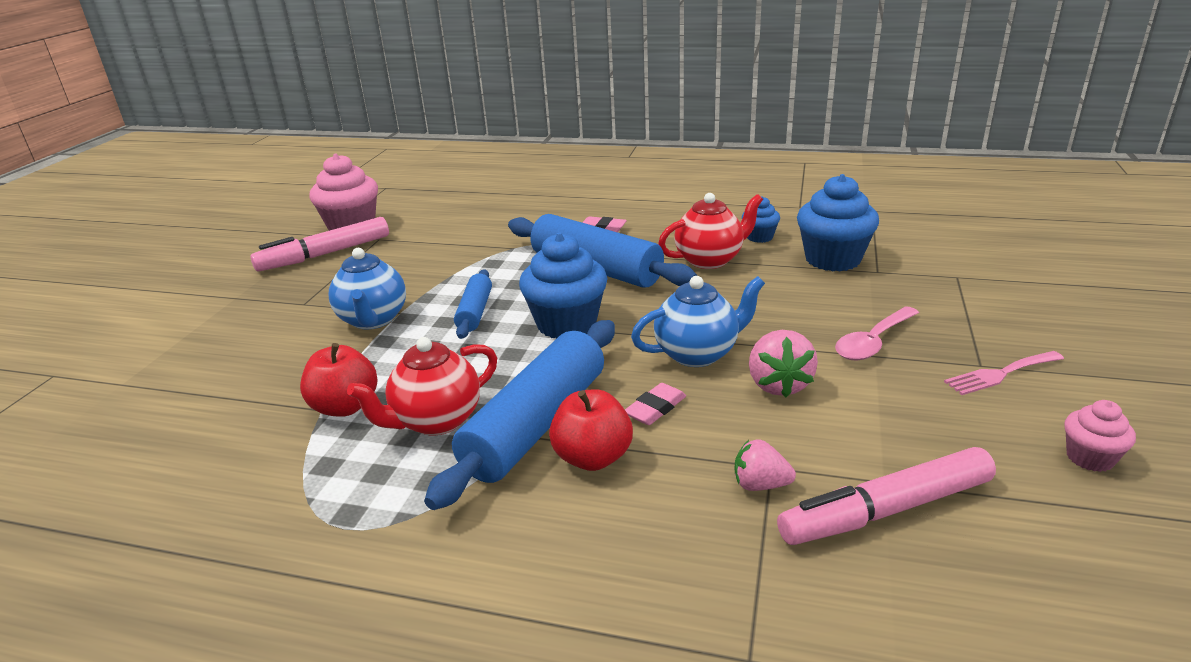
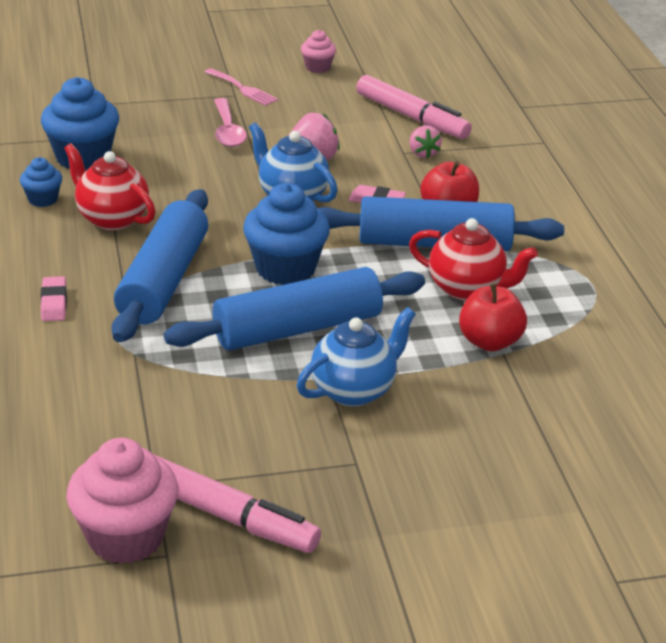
camera: 120 degrees left, 5 degrees up
(475, 312) = (297, 328): blue rolling pin -> blue rolling pin, size x1.92
(873, 342) = (228, 131): pink spoon -> pink spoon turned 60 degrees clockwise

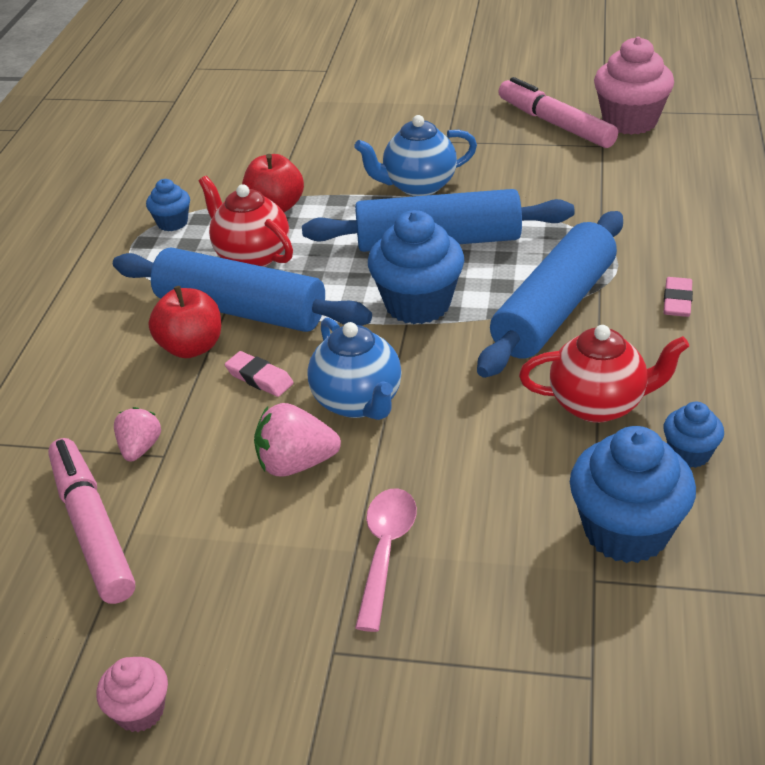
camera: 155 degrees left, 5 degrees up
(112, 218) = (598, 404): red teapot -> red teapot turned 60 degrees counterclockwise
(243, 89) = (310, 667): pink fork -> none
(577, 310) = (172, 223): none -> blue cupcake

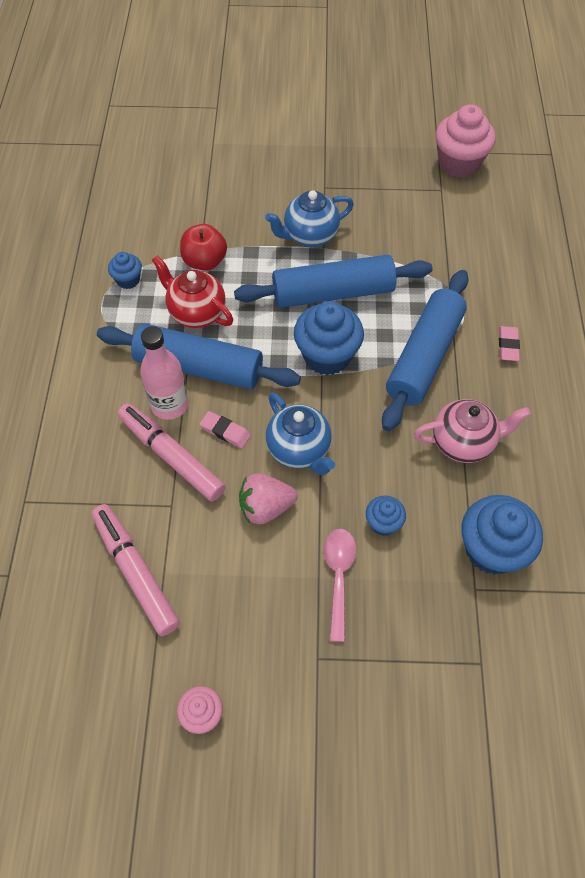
camera: 10 degrees left, 20 degrees up
(140, 448) = (153, 500): pink strawberry -> none
(191, 347) = (170, 405): red apple -> pink bottle
(555, 124) = (404, 167): pink marker -> pink marker (171, 456)
(598, 404) = (463, 443): red teapot -> pink teapot
(689, 453) = (526, 482): blue cupcake -> blue cupcake (383, 523)

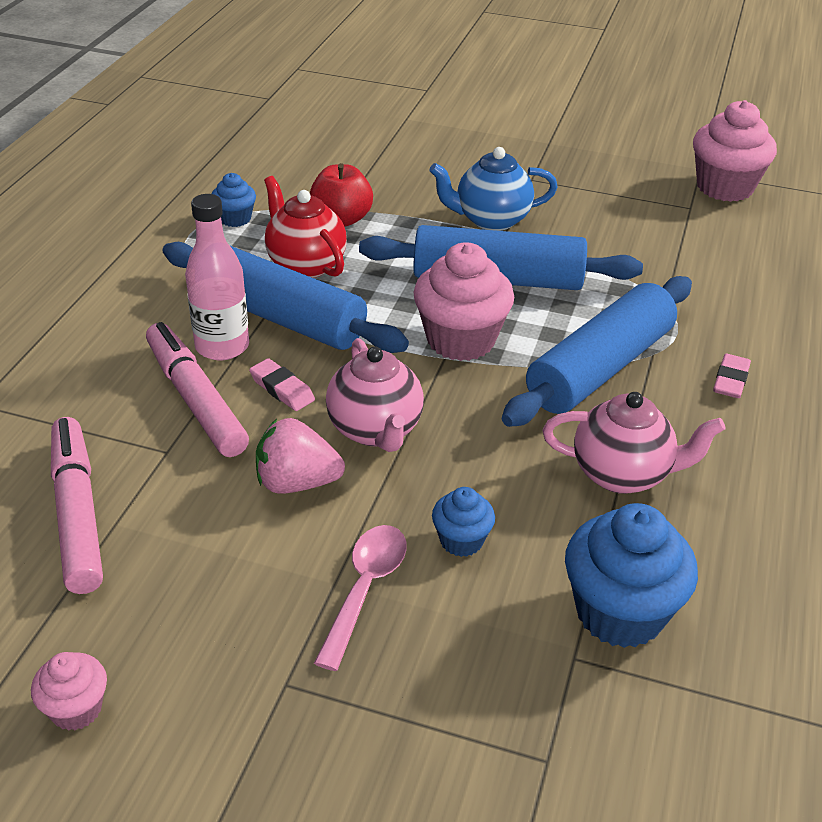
camera: 15 degrees right, 20 degrees down
(299, 450) = (375, 430): blue teapot -> pink teapot
(327, 356) = (460, 340): blue cupcake -> pink cupcake

